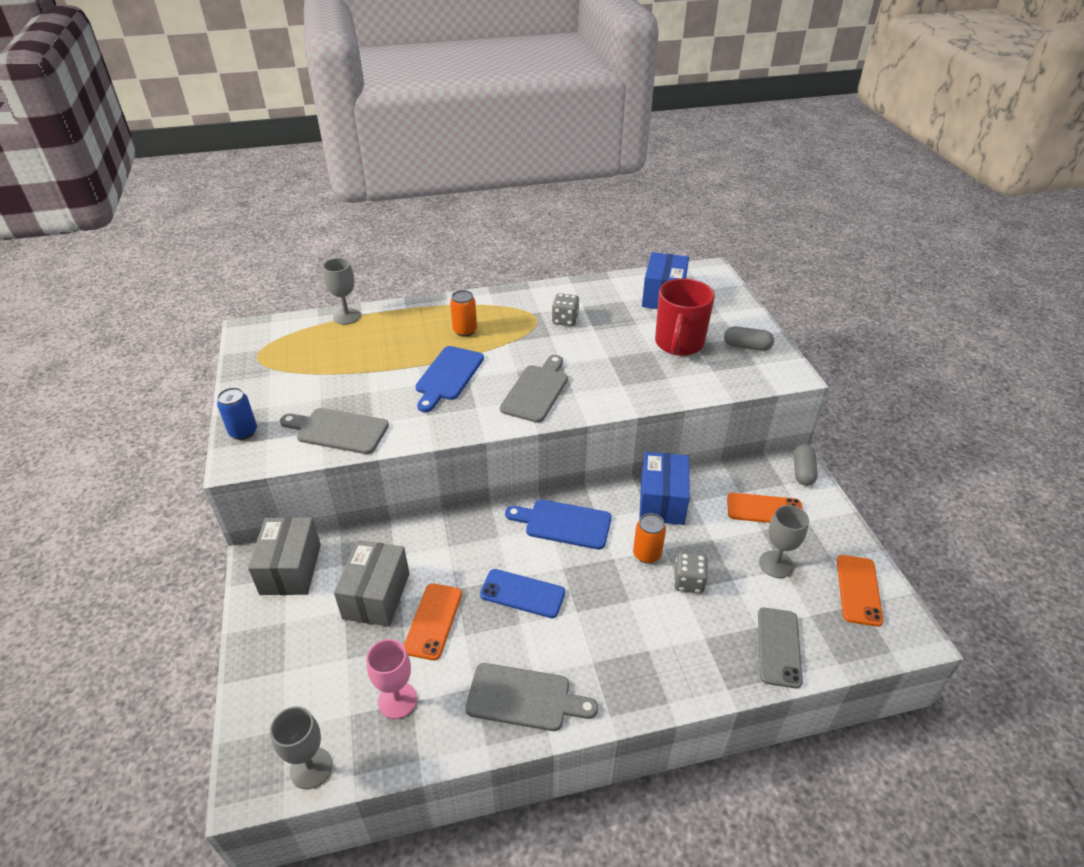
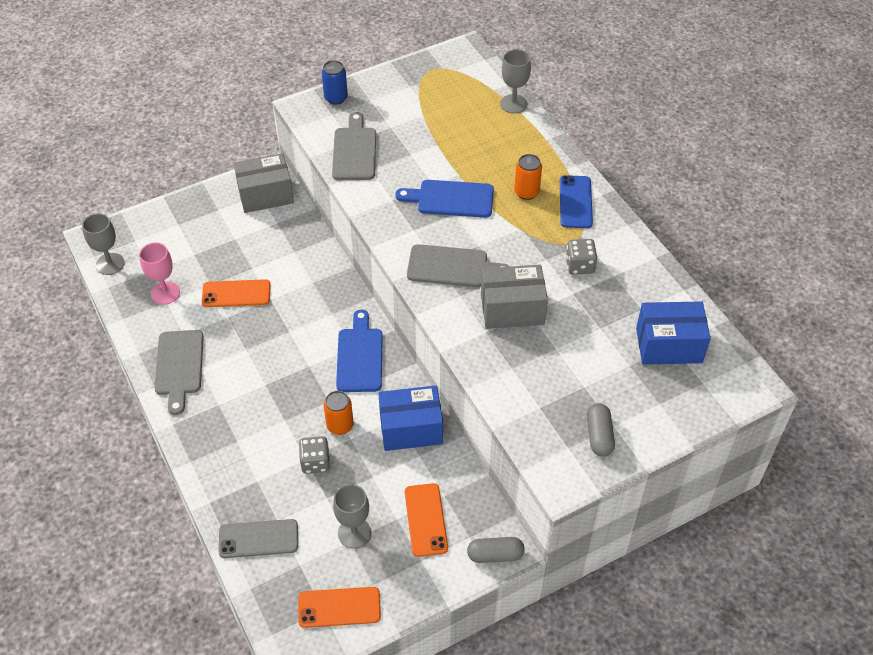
camera: 75 degrees right, 10 degrees up
(376, 596) = (252, 253): grey box -> grey box (512, 309)
(522, 594) = (275, 344): blue phone -> blue phone (575, 202)
(679, 344) = (577, 371): red mug -> none

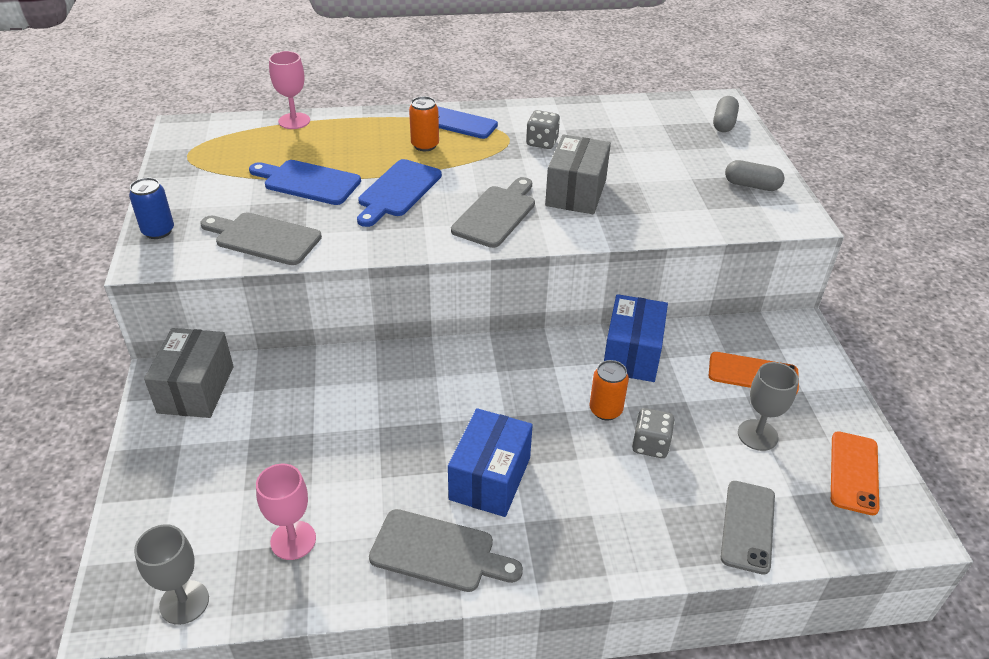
camera: 70 degrees left, 10 degrees down
(236, 294) = (347, 459): orange phone -> none
(360, 356) = (513, 368): blue cutting board -> blue cutting board (308, 182)
(495, 555) = (805, 336): grey capsule -> grey capsule (724, 123)
(513, 104) = (294, 121): grey goblet -> pink goblet
(669, 345) = (661, 125): blue box -> blue box (490, 478)

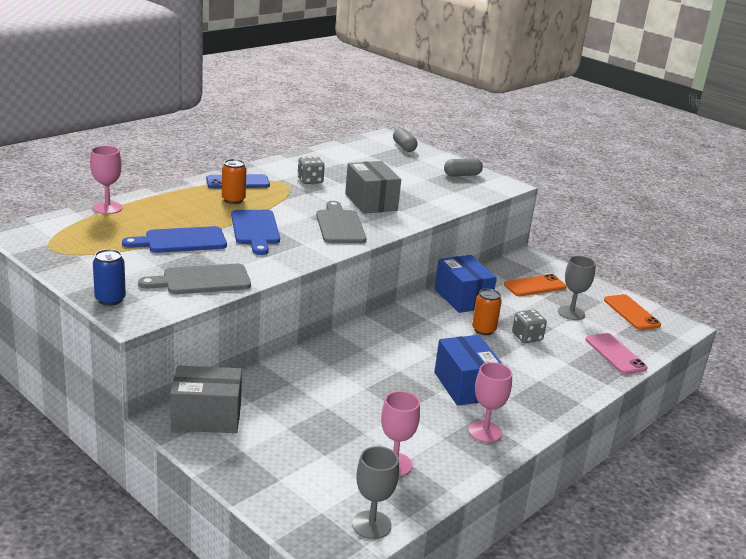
camera: 40 degrees left, 15 degrees down
(196, 389) = (206, 417): grey box -> grey box turned 60 degrees counterclockwise
(438, 552) = (485, 431): grey cutting board -> pink goblet
(748, 526) = (615, 354): grey phone -> pink phone

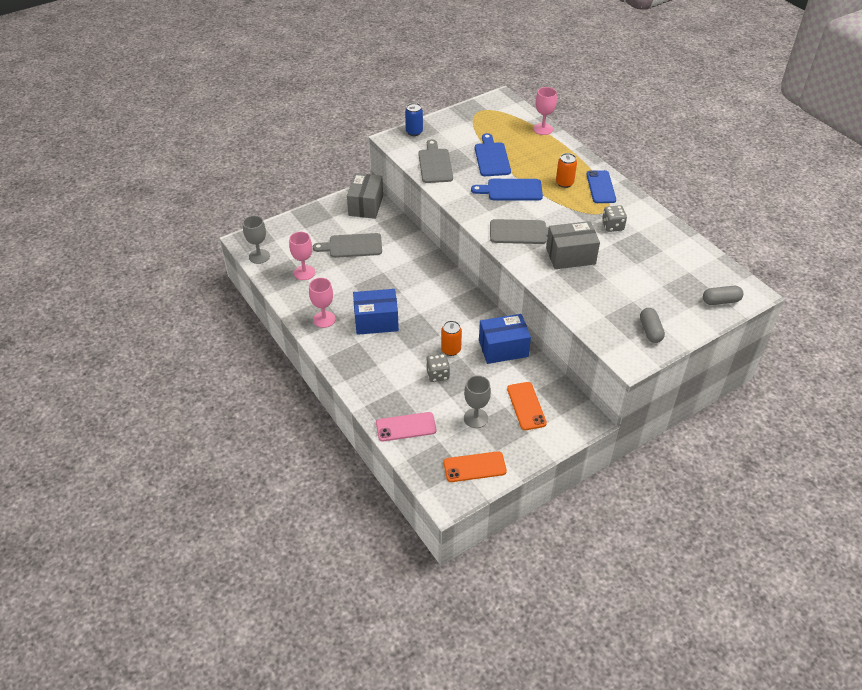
camera: 105 degrees right, 20 degrees up
(314, 421) = (352, 246): none -> grey cutting board

